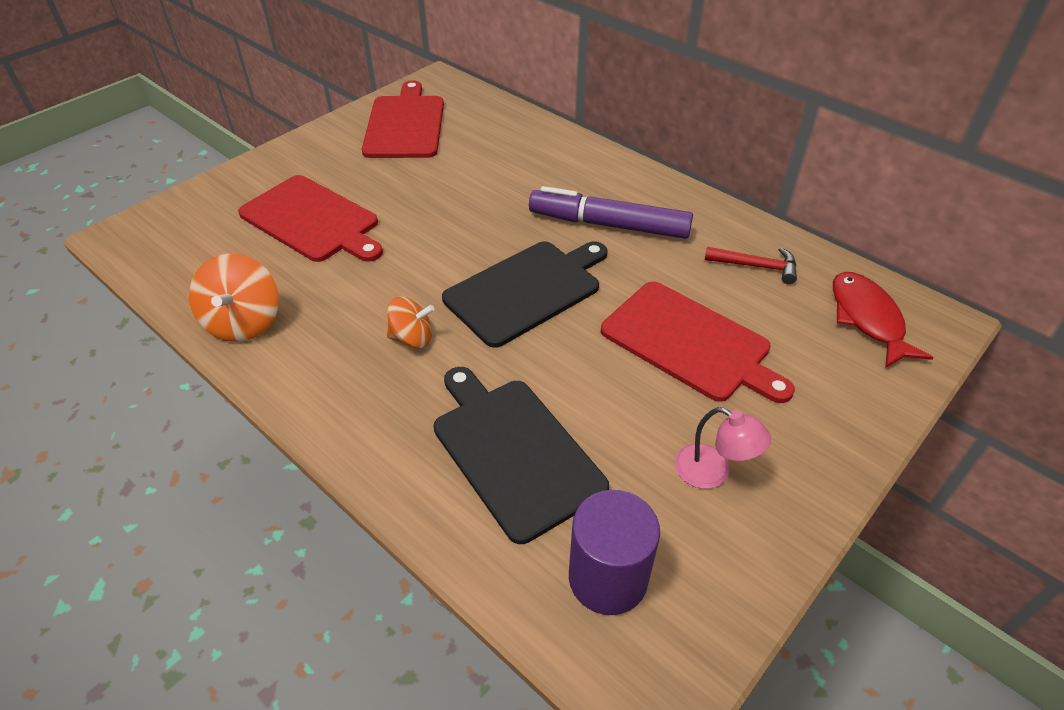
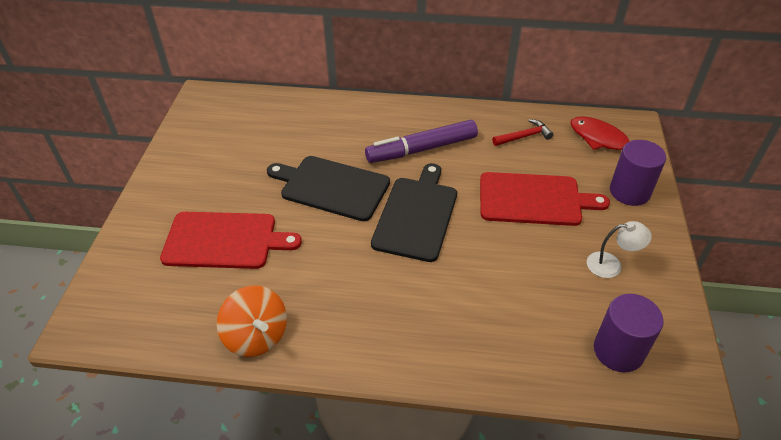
camera: 35 degrees left, 0 degrees up
(405, 124) = (215, 139): red cutting board -> none
(412, 338) = (380, 283): orange spinning top -> none
(514, 451) = (508, 314): black cutting board -> black cutting board (331, 187)
(712, 472) = (611, 265): pink lamp -> white lamp
(840, 400) = (629, 192): none -> purple cylinder

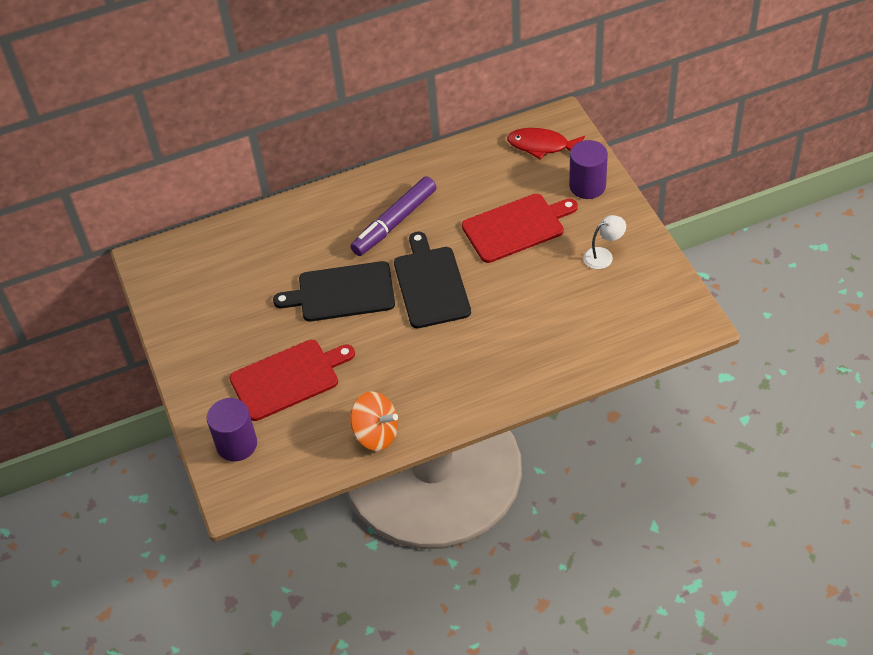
camera: 25 degrees left, 5 degrees up
(524, 136) = (475, 171): red hammer -> none
(618, 351) = (639, 318): purple cylinder -> purple cylinder (236, 444)

